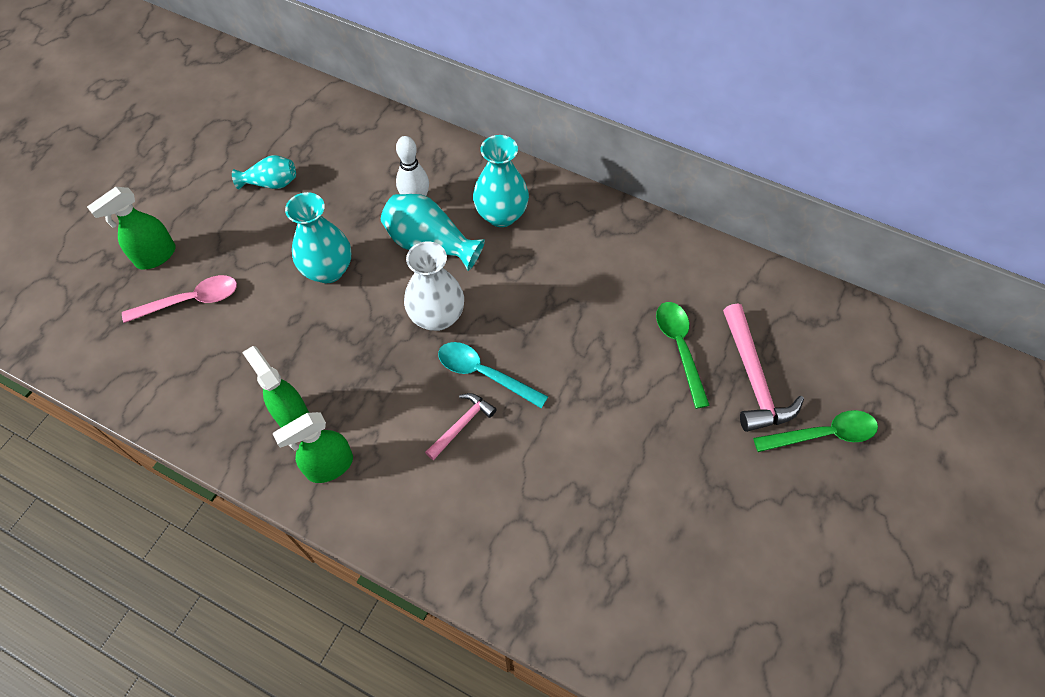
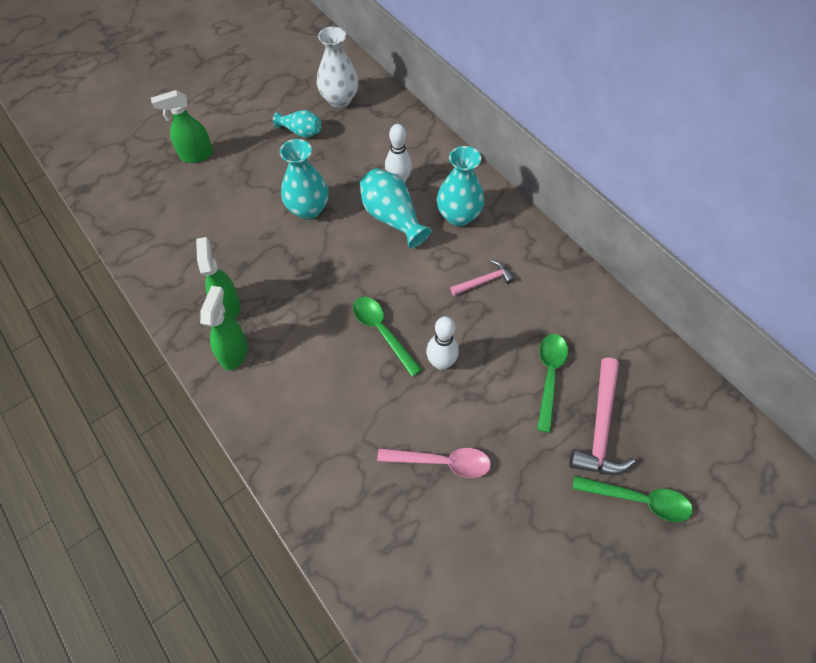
camera: 25 degrees right, 0 degrees up
(191, 300) = (203, 195): pink spoon -> pink spoon (442, 462)
(329, 466) = (234, 352): green spray bottle -> green spray bottle turned 105 degrees clockwise
(437, 316) = (369, 274): white vase -> white vase (339, 100)
(461, 425) = (345, 363): pink hammer -> pink hammer (484, 281)
(483, 373) = (382, 331): turquoise spoon -> green spoon
(564, 381) = (441, 363): none -> white bowling pin

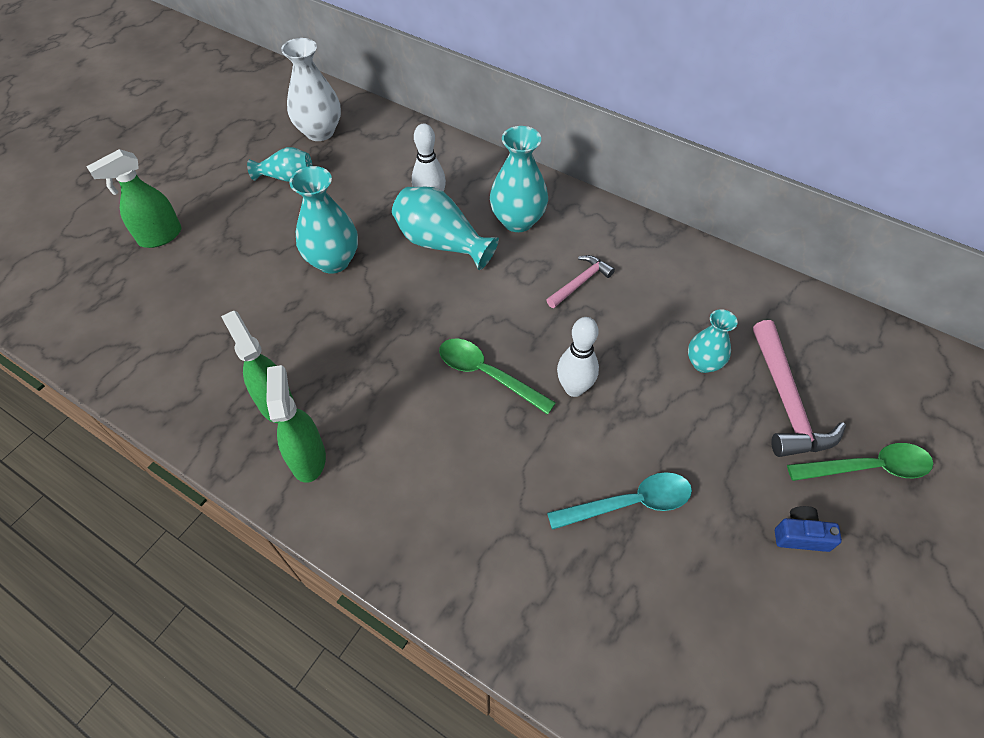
camera: 20 degrees left, 5 degrees down
(442, 462) = (630, 503): pink spoon -> turquoise spoon
(549, 375) = (703, 363): green spoon -> turquoise vase
(558, 531) = (800, 535): none -> blue camera

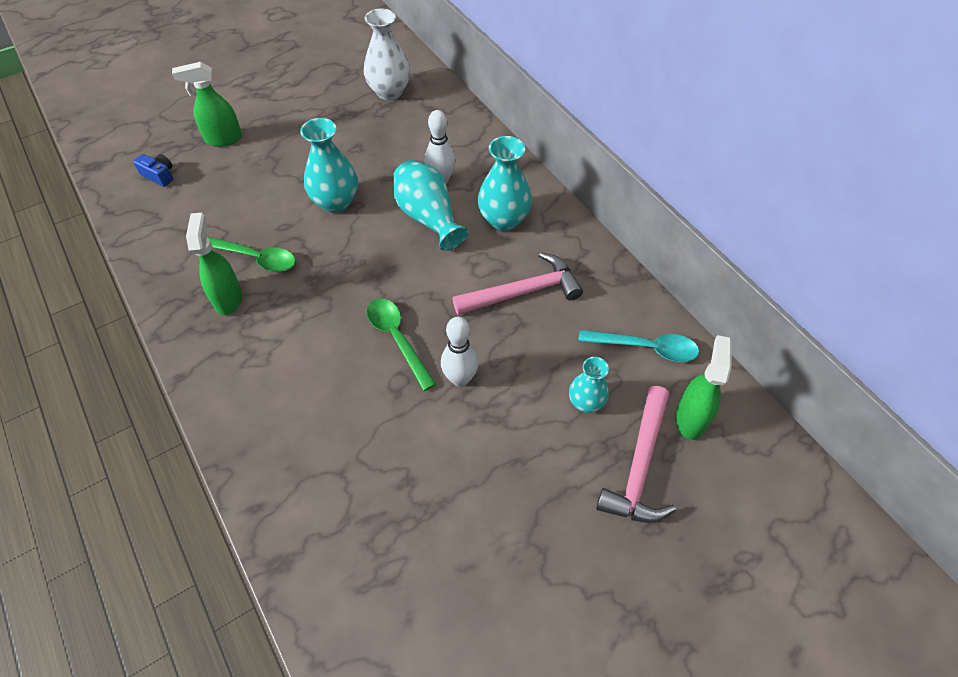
camera: 25 degrees right, 0 degrees up
(287, 177) = (341, 122): turquoise vase -> none
(308, 458) = (225, 349): green spray bottle -> green spray bottle (690, 418)
(580, 282) = (523, 292): pink hammer -> pink hammer, size x1.72
(630, 503) = (445, 491): turquoise spoon -> turquoise spoon (646, 348)
(800, 535) = (573, 584): blue camera -> blue camera (159, 175)
(868, 467) = (677, 556): green spoon -> green spoon (255, 258)

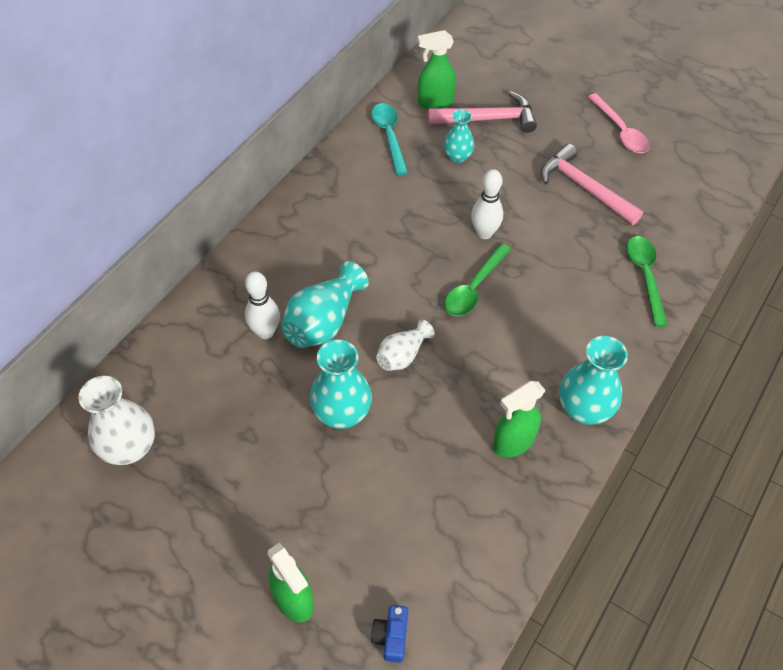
camera: 115 degrees left, 0 degrees up
(255, 258) = (453, 447): green spoon -> green spoon (645, 276)
(360, 257) = (402, 355): none -> white vase
(503, 220) = (298, 262): turquoise vase -> turquoise vase (584, 409)
(523, 292) = (376, 222): pink hammer -> pink hammer (584, 188)
(554, 634) = (620, 131): none -> pink spoon

